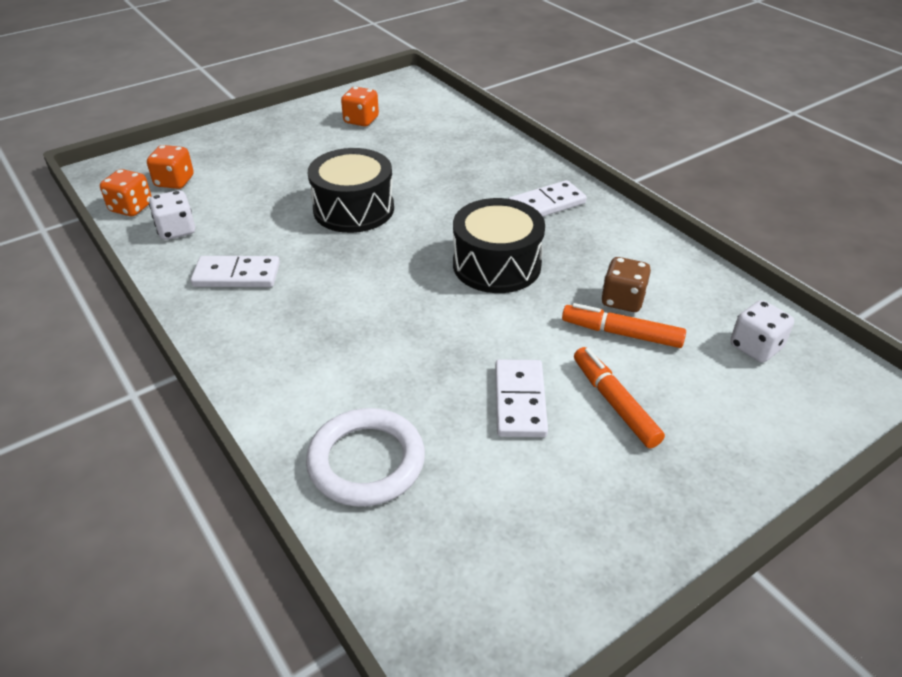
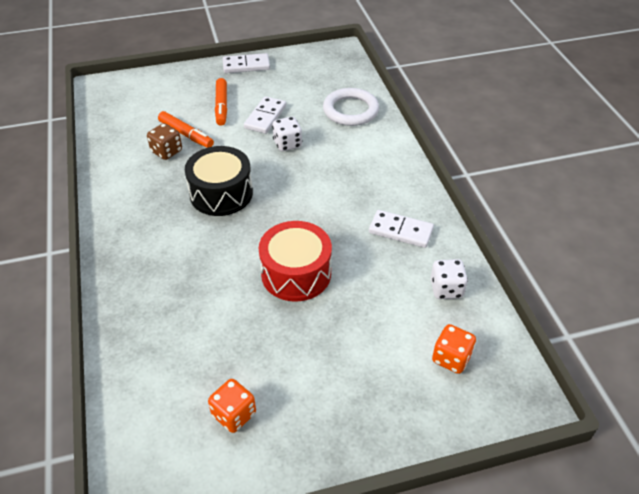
camera: 160 degrees left, 5 degrees up
(131, 208) = (489, 330): orange dice -> none
(353, 209) = (296, 273): black drum -> red drum
(546, 204) = (144, 236): white domino -> white domino (246, 65)
(755, 347) = (127, 112): white dice -> white dice (287, 144)

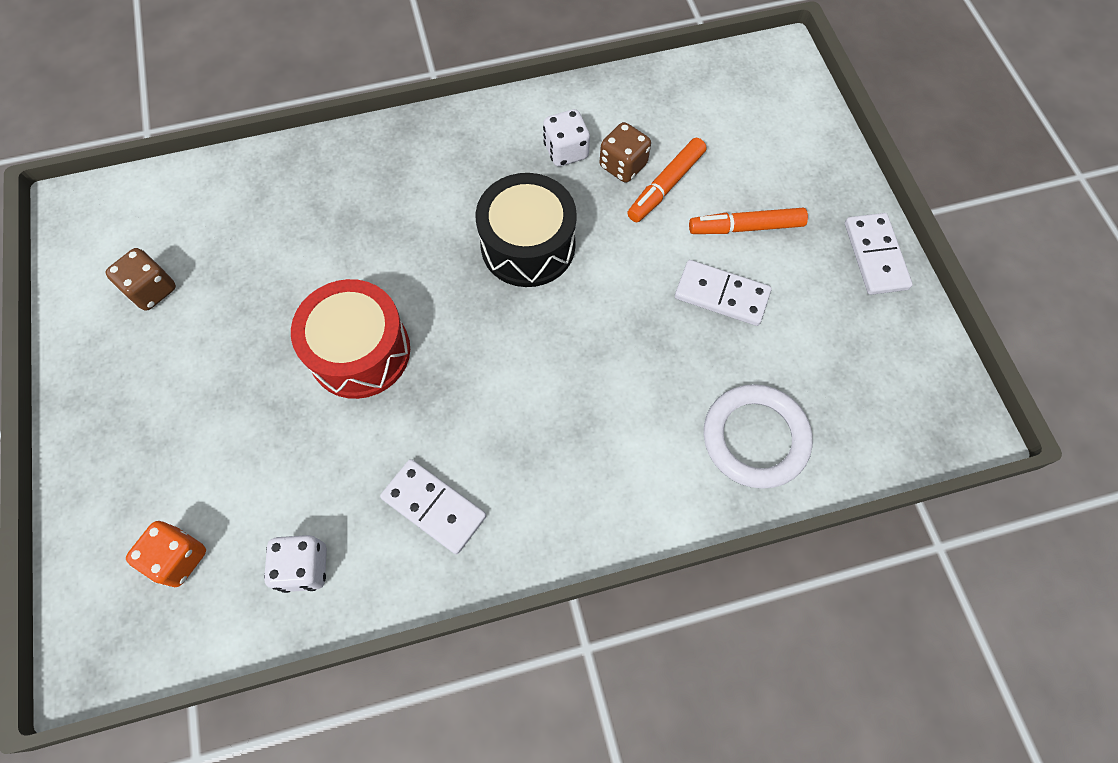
camera: 90 degrees right, 20 degrees up
(234, 414) = (152, 290): orange dice -> brown dice
(287, 144) = (649, 332): white dice -> white dice (566, 151)
(400, 231) = (434, 507): white domino -> white domino turned 75 degrees counterclockwise

